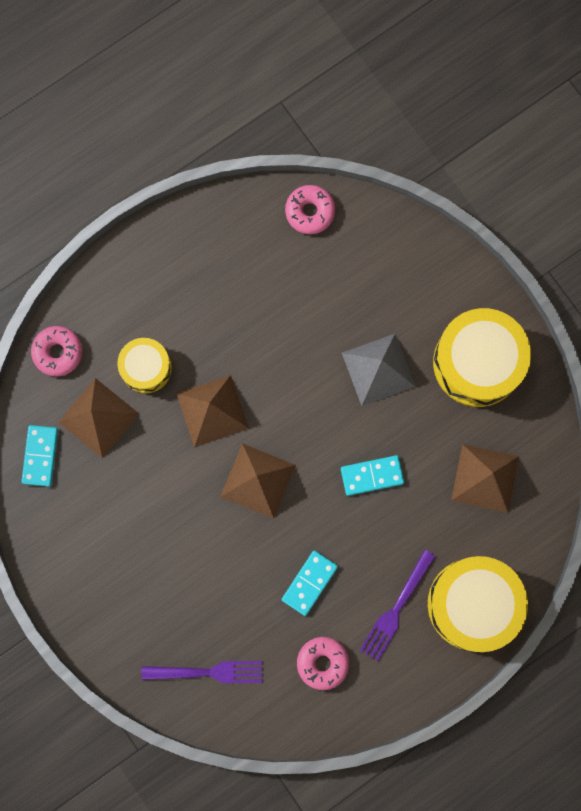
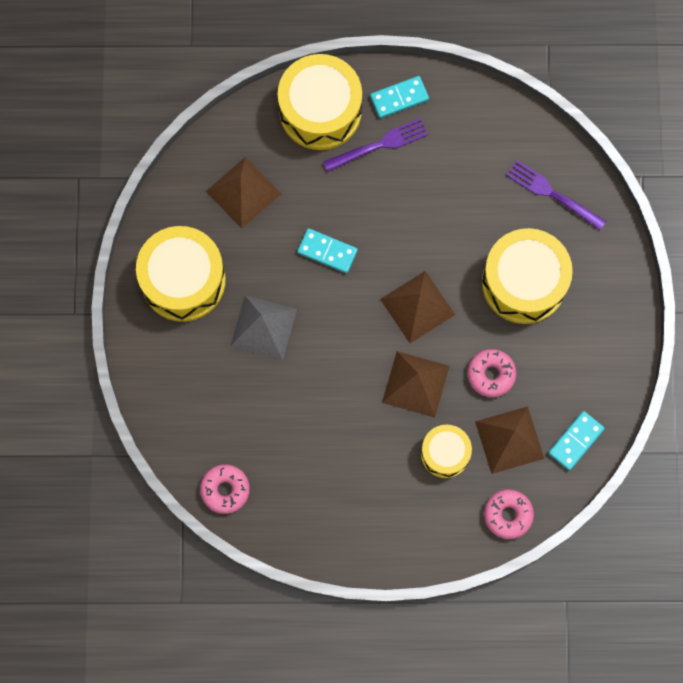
camera: 145 degrees left, 5 degrees down
(178, 568) = (524, 283): none -> yellow drum
(309, 583) = (431, 206): turquoise domino -> turquoise domino (399, 98)
(322, 663) = (461, 144): pink donut -> pink donut (491, 374)

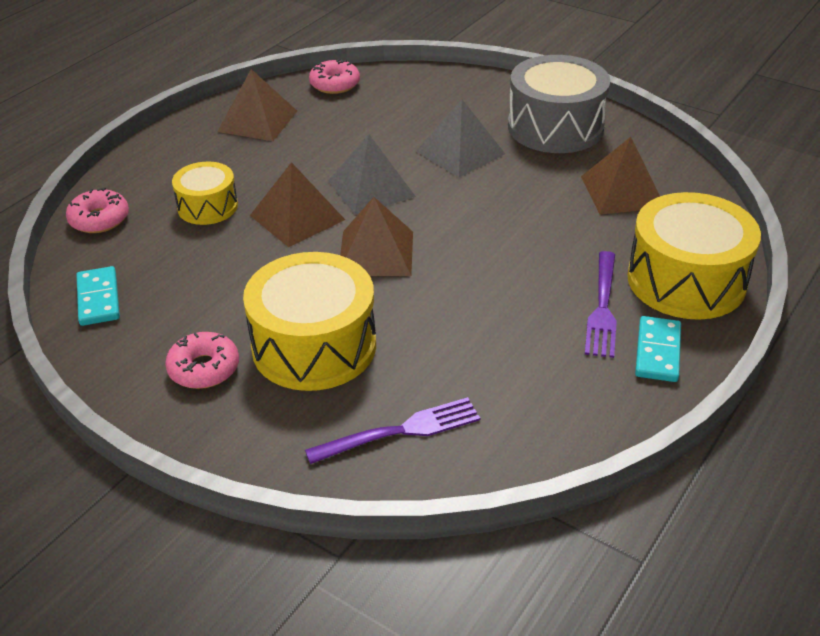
camera: 125 degrees right, 35 degrees down
(183, 280) = (555, 127): yellow drum -> grey drum
(327, 251) = (502, 218): turquoise domino -> none
(350, 359) = (371, 188): none -> grey pyramid
(491, 374) = (243, 271): pink donut -> pink donut (204, 368)
(509, 439) = (164, 253): brown pyramid -> brown pyramid (258, 121)

